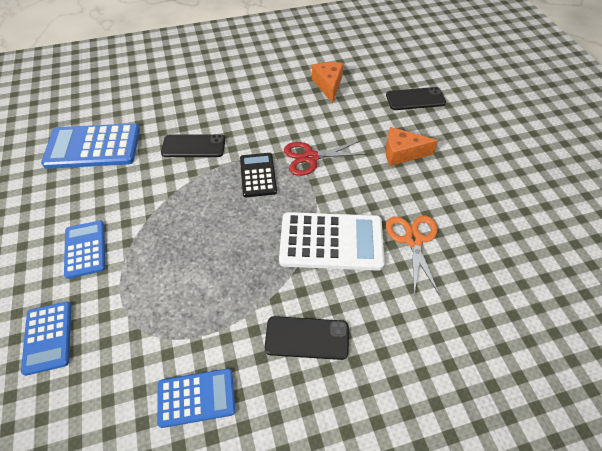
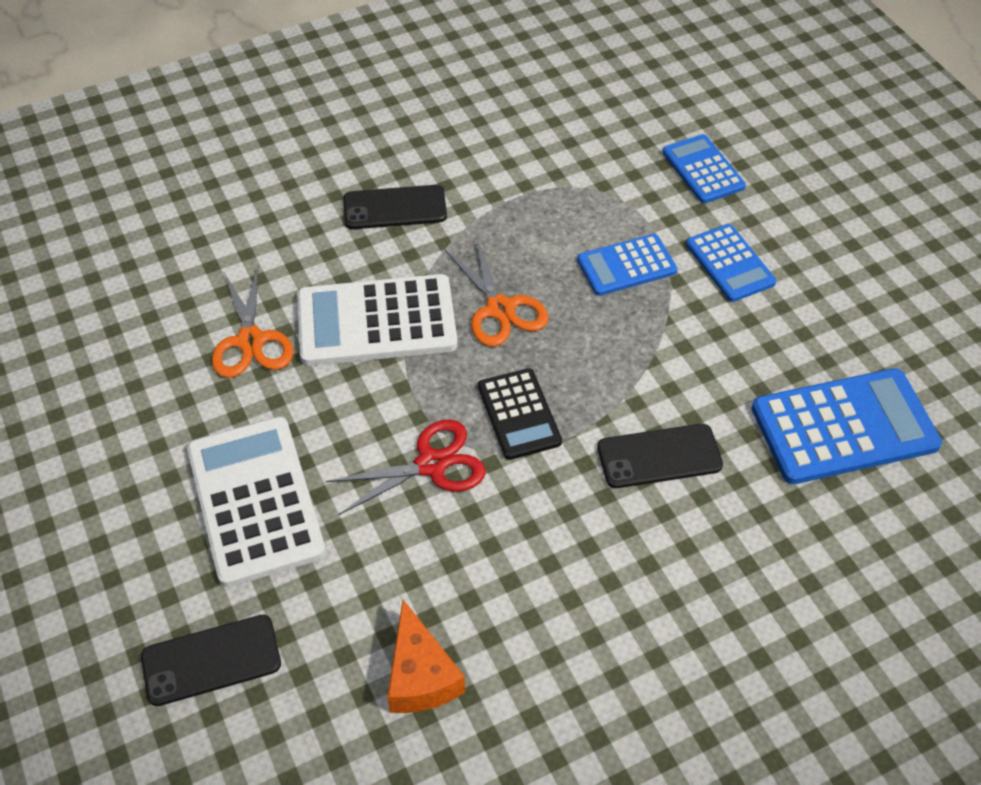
camera: 170 degrees right, 0 degrees up
(196, 397) = (506, 144): blue calculator -> blue calculator (626, 266)
(249, 239) = (500, 309): none -> orange scissors
(402, 153) = (255, 500): orange cheese -> white calculator

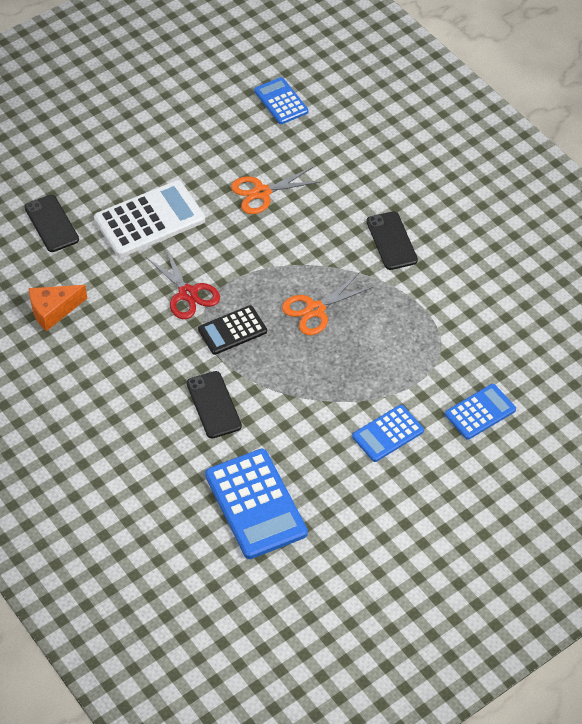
camera: 80 degrees right, 0 degrees up
(376, 321) = (290, 249): white calculator -> none
(626, 266) = (370, 374): blue calculator -> blue calculator (281, 101)

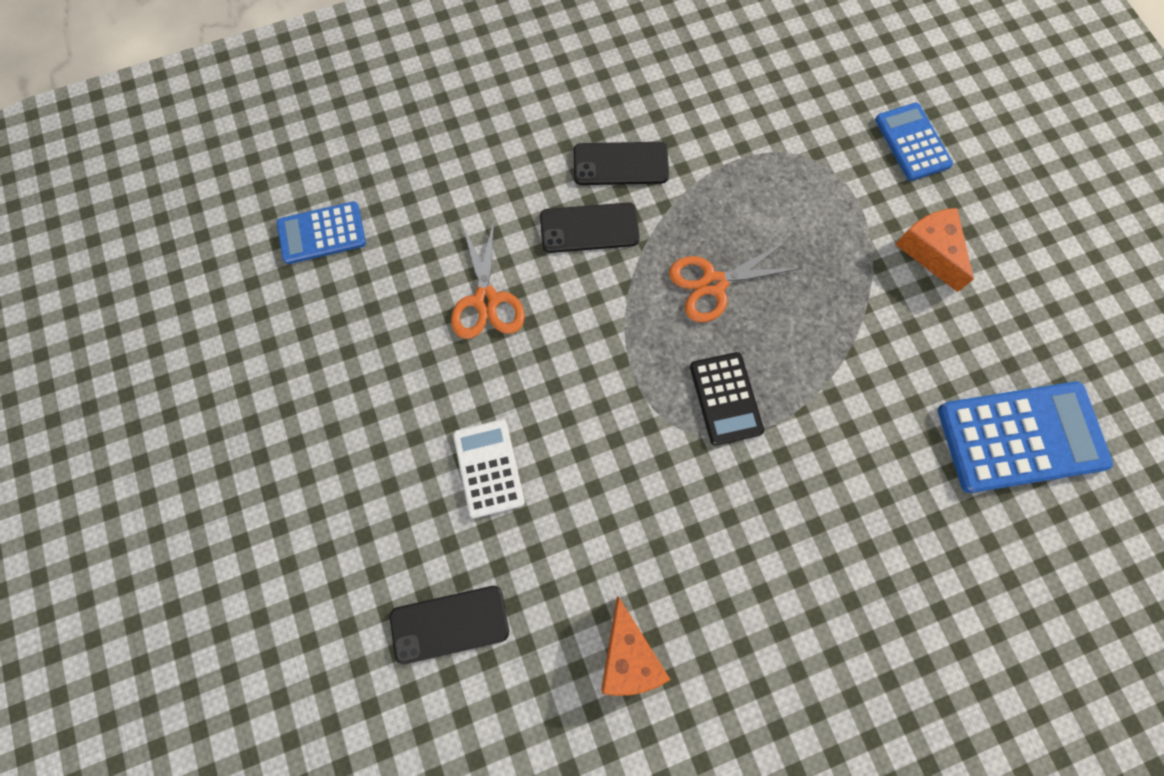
camera: 75 degrees left, 20 degrees up
(149, 220) = (488, 468): white calculator -> white calculator, size x0.59
(187, 293) = (644, 444): red scissors -> none
(213, 405) = (850, 453): black phone -> black phone (589, 228)
(315, 310) = (713, 284): orange scissors -> orange scissors turned 90 degrees clockwise
(388, 434) = (930, 250): blue calculator -> orange cheese

